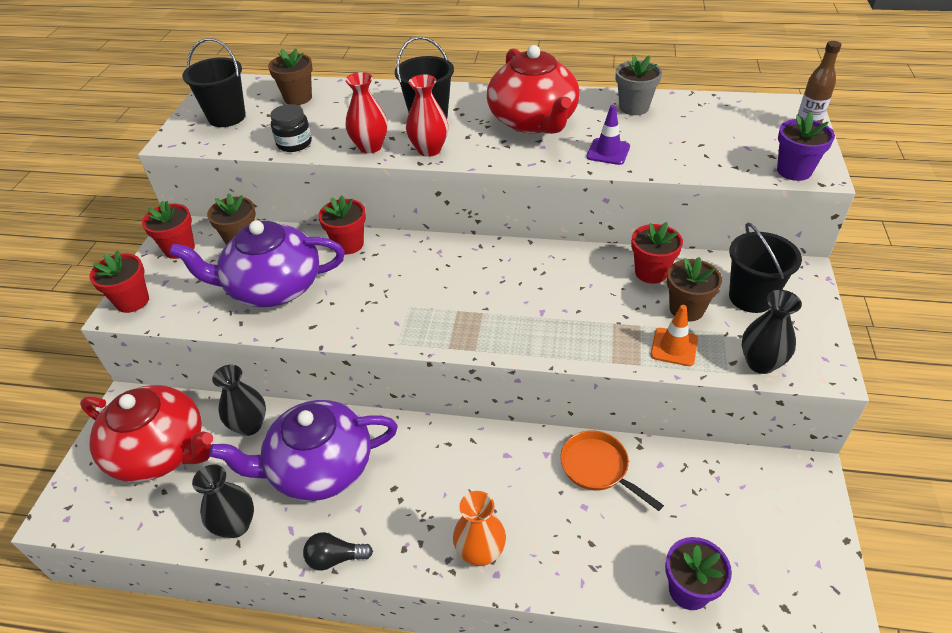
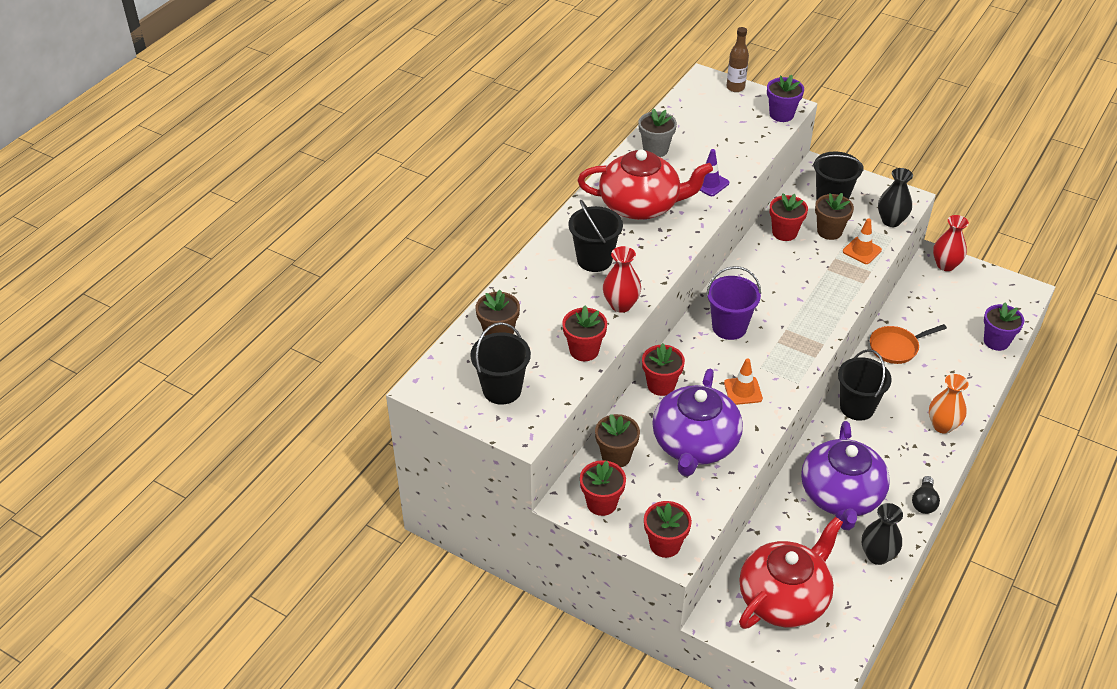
camera: 70 degrees left, 0 degrees up
(249, 425) = (780, 533): black vase -> none
(294, 143) = (584, 350): black jar -> red flower pot
(365, 302) = (743, 391): none -> orange traffic cone
(429, 150) = (648, 272): red vase -> red vase (945, 265)
(459, 269) = (729, 327): none -> purple bucket
(468, 450) = (857, 407): none -> black bucket

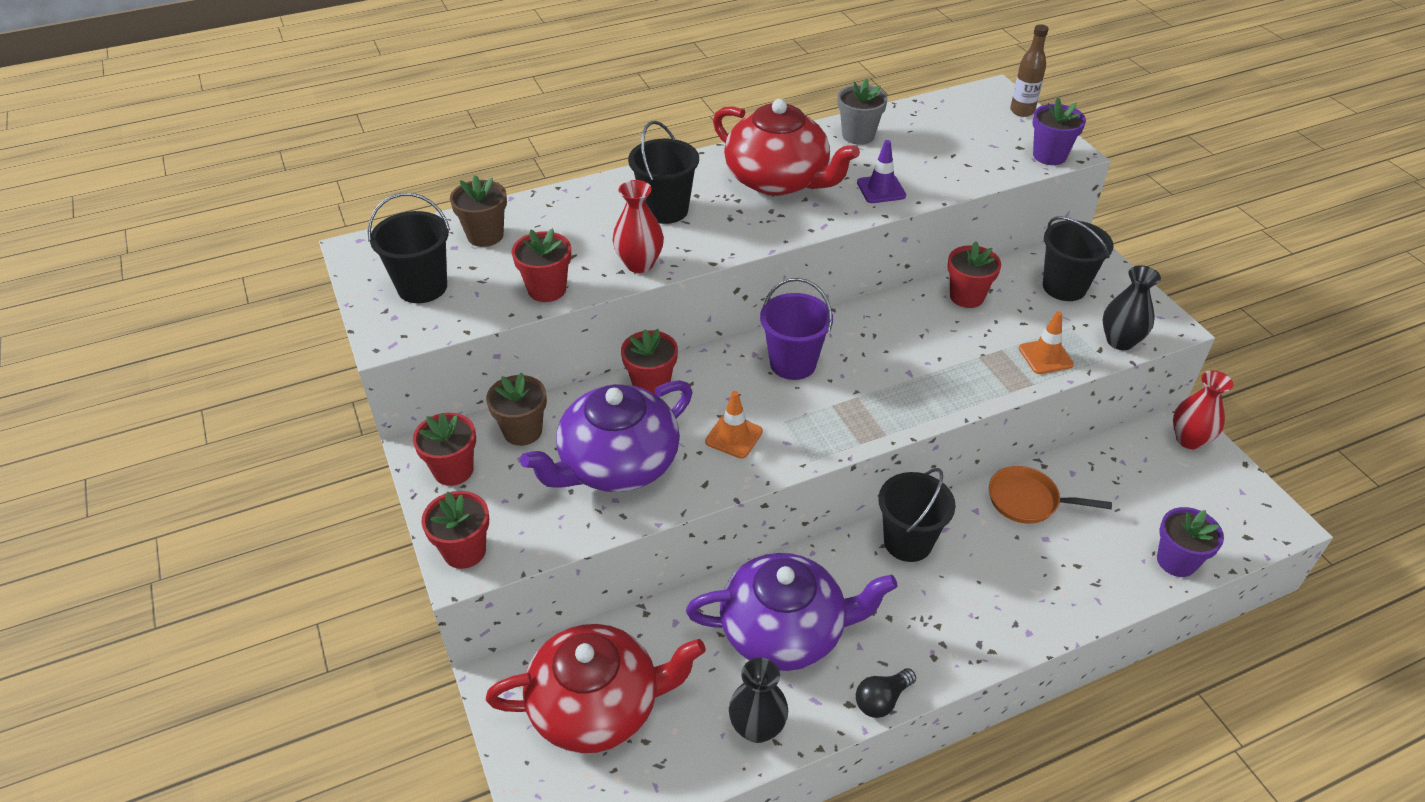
camera: 35 degrees right, 0 degrees up
(829, 231) = (1025, 318): brown flower pot -> none
(841, 496) = (784, 631): purple teapot -> purple teapot turned 135 degrees counterclockwise
(942, 425) = (999, 622): orange vase -> none

